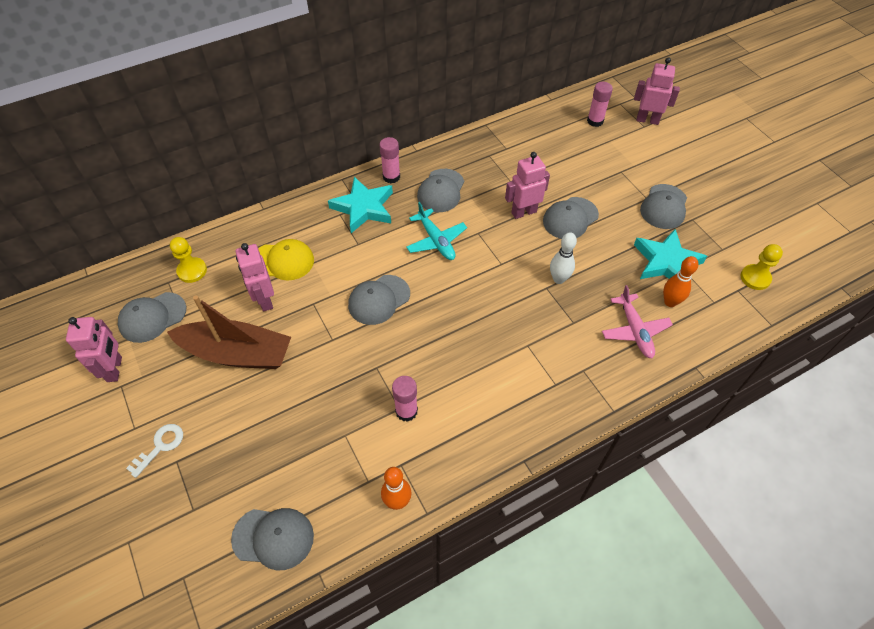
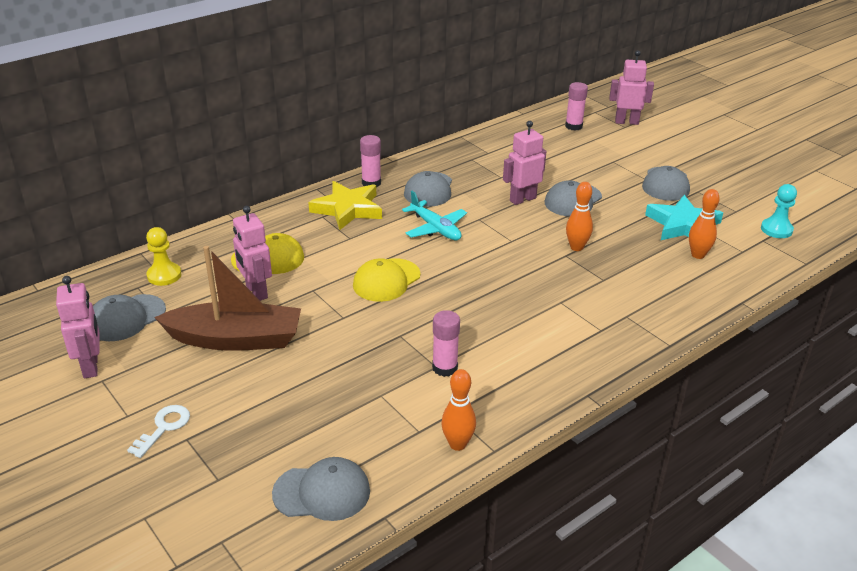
camera: 10 degrees left, 20 degrees down
(363, 208) = (347, 209): turquoise star -> yellow star
(379, 300) = (386, 280): grey cap -> yellow cap
(559, 279) = (576, 247): white bowling pin -> orange bowling pin
(635, 331) = (669, 280): pink plane -> none
(755, 278) = (776, 229): yellow pawn -> turquoise pawn

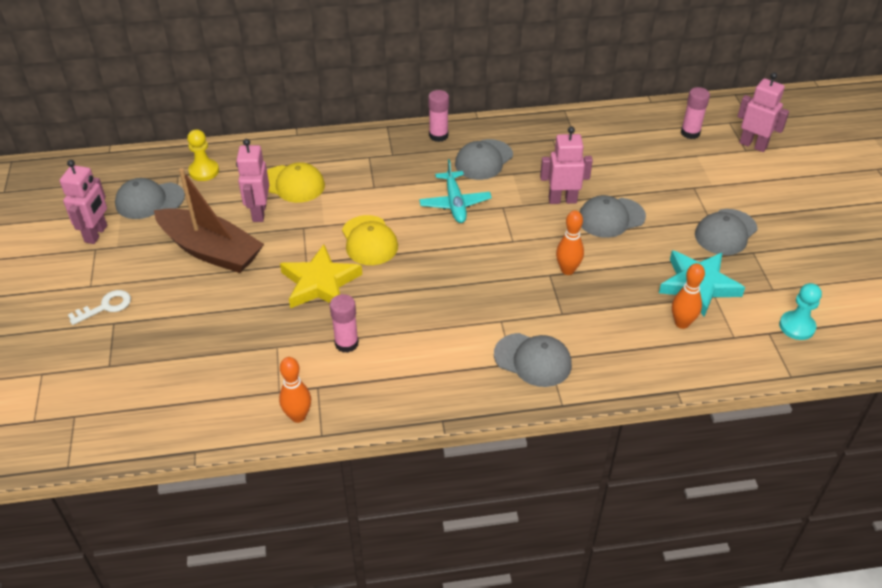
camera: 30 degrees right, 10 degrees up
(322, 492) = (168, 410): grey cap -> grey cap (533, 360)
(347, 209) = (396, 157): yellow star -> yellow star (320, 283)
(386, 280) = (369, 241): yellow cap -> yellow cap turned 90 degrees counterclockwise

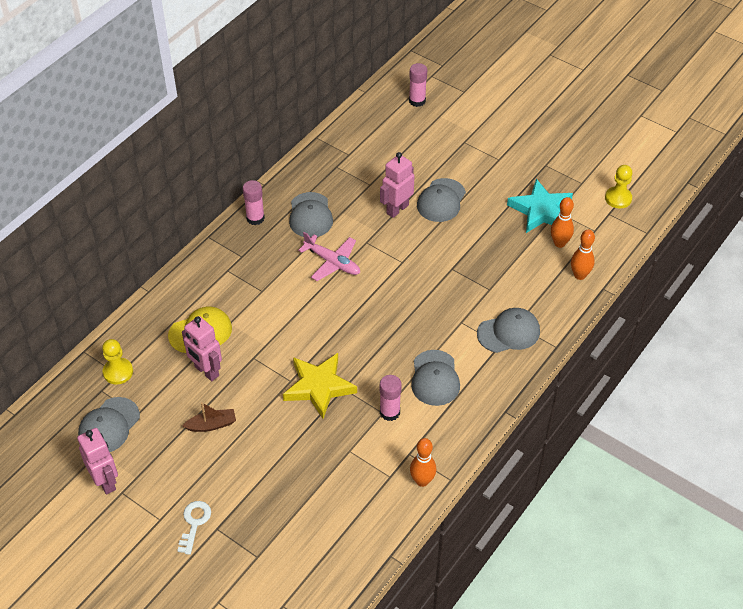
camera: 45 degrees left, 5 degrees up
(211, 250) = (211, 425): brown boat -> brown boat, size x0.44
(369, 241) = (311, 332): yellow cap -> none
(455, 203) = (332, 262): turquoise plane -> pink plane
(567, 270) = (458, 257): orange bowling pin -> orange bowling pin (579, 275)
(725, 232) = (516, 162): grey cap -> grey cap (435, 378)
(753, 145) = (464, 84): pink robot -> none
(797, 326) = (618, 198): turquoise pawn -> yellow pawn

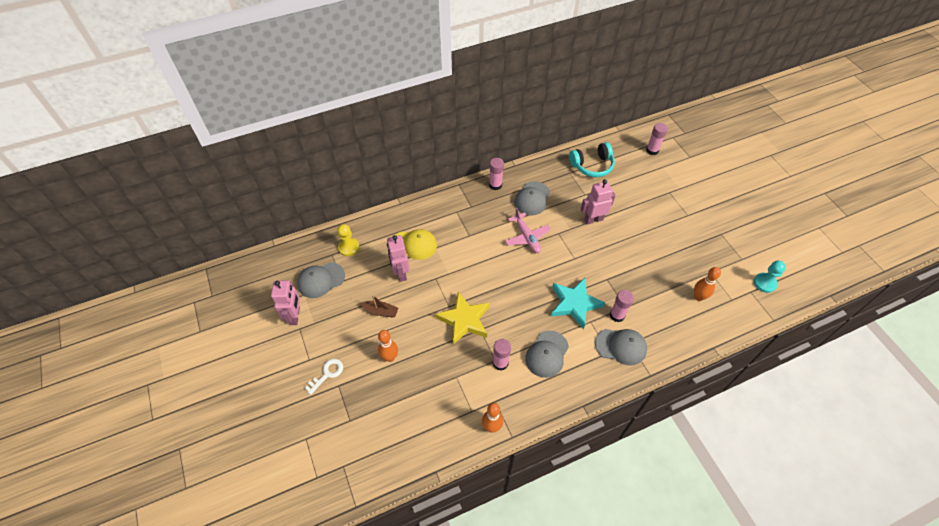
camera: 30 degrees right, 5 degrees up
(358, 147) = (592, 165): none -> turquoise headphones
(441, 200) = (628, 227): grey cap -> none
(485, 302) = (617, 315): none -> pink glue stick
(541, 210) = (698, 266): turquoise star -> turquoise star (574, 304)
(579, 275) = (700, 328): orange bowling pin -> orange bowling pin (390, 357)
(618, 198) = (765, 283): yellow pawn -> turquoise pawn

